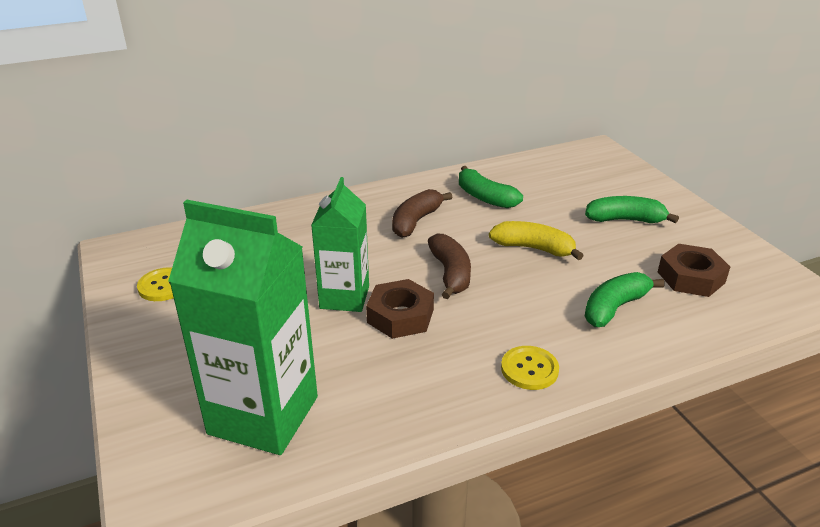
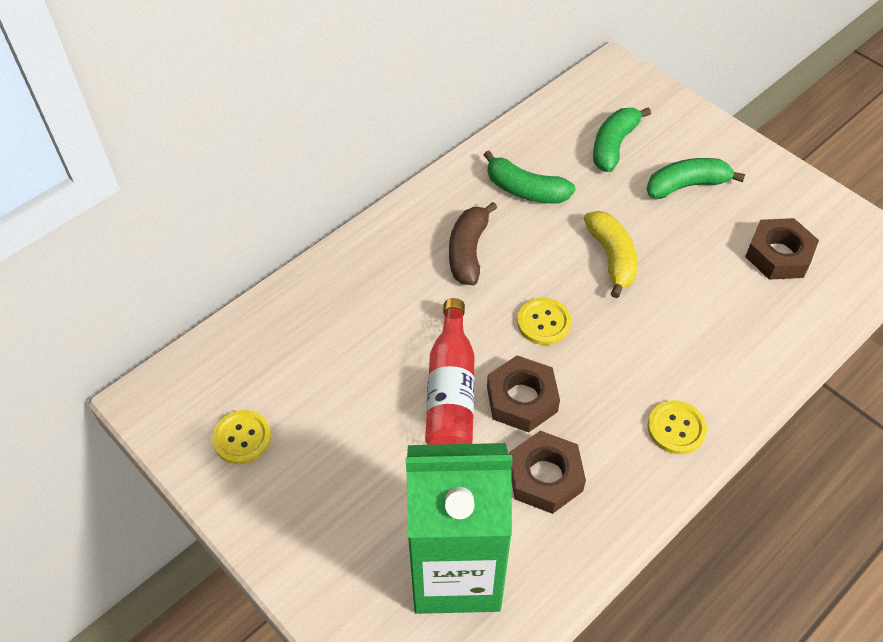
camera: 20 degrees left, 20 degrees up
(344, 297) = (451, 391): green carton -> red bottle
(386, 371) = (545, 477): none -> brown nut
(450, 274) = (543, 322): brown banana -> yellow button
(534, 248) = (612, 258): yellow banana -> yellow banana turned 75 degrees clockwise
(614, 307) = (723, 320): green banana -> green banana (613, 145)

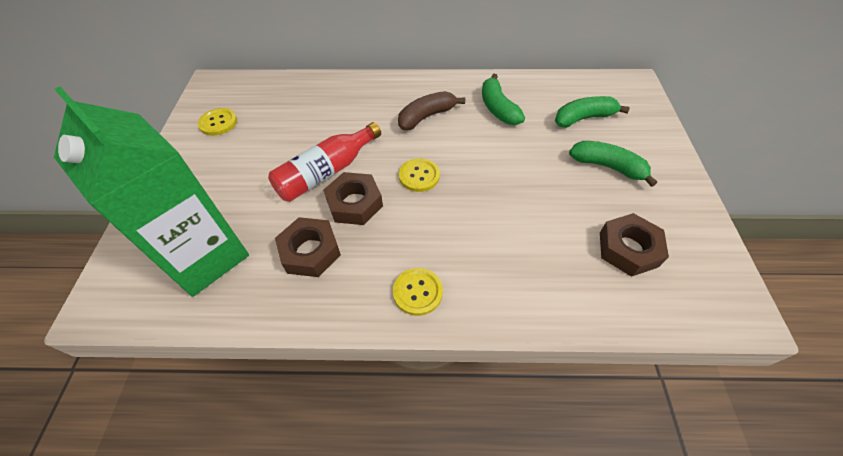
camera: 45 degrees right, 0 degrees up
(612, 258) = (504, 172): yellow banana -> none

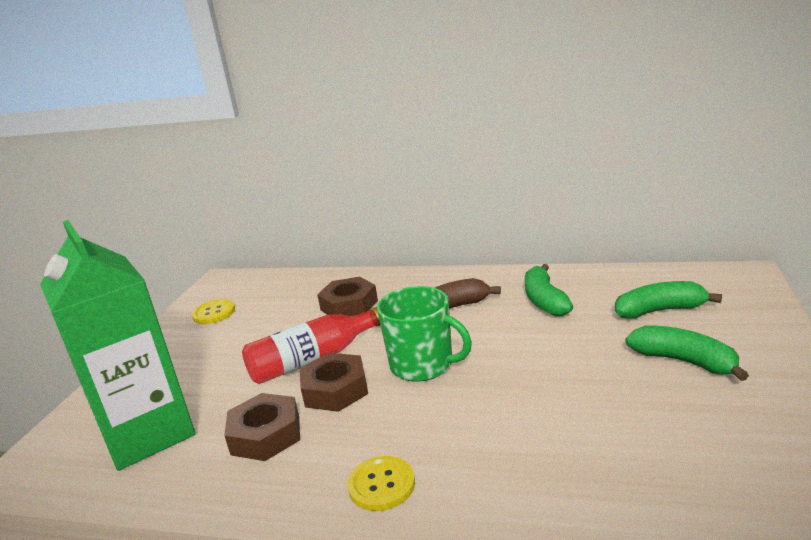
camera: 15 degrees right, 30 degrees down
(419, 176) = (423, 365): yellow button -> green mug
(628, 249) = (696, 455): brown nut -> brown nut (349, 305)

